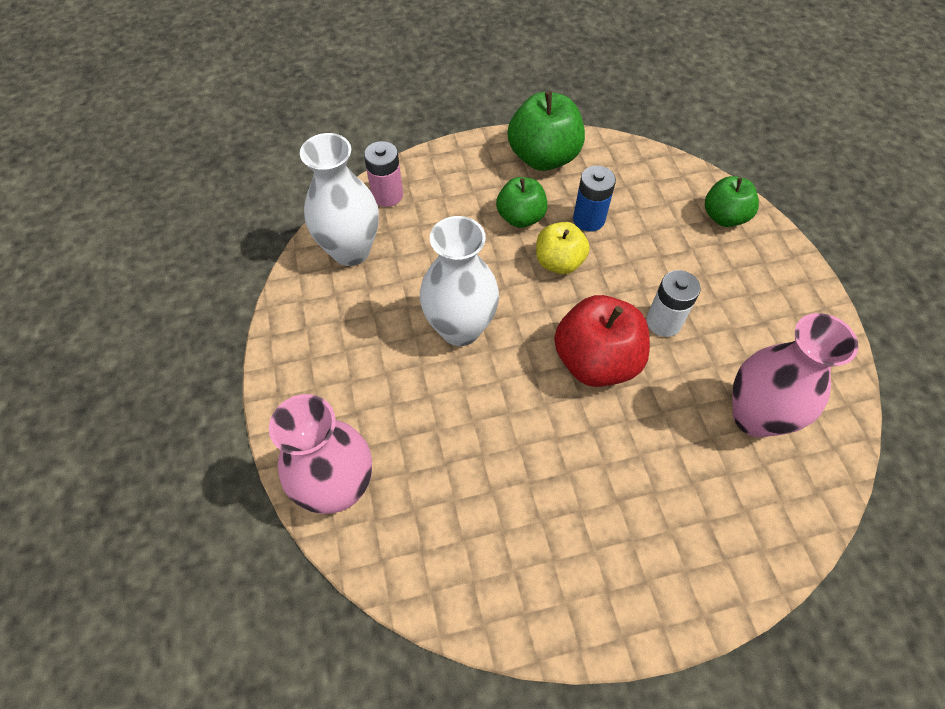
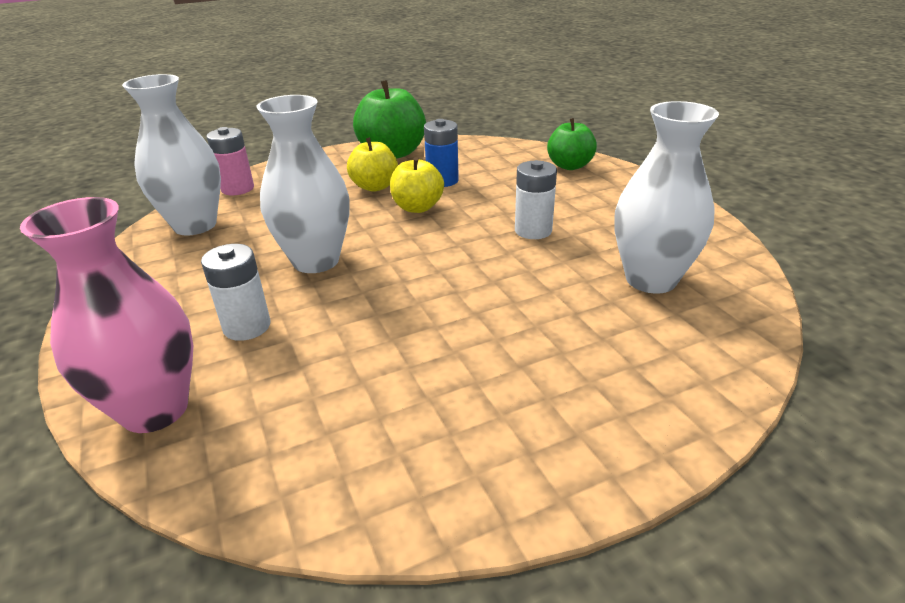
camera: 10 degrees left, 25 degrees down
(402, 407) = (247, 326): none -> white battery
(520, 217) = (375, 186): green apple -> yellow apple
(596, 361) = (469, 264): red apple -> none
(754, 417) = (650, 279): pink vase -> white vase

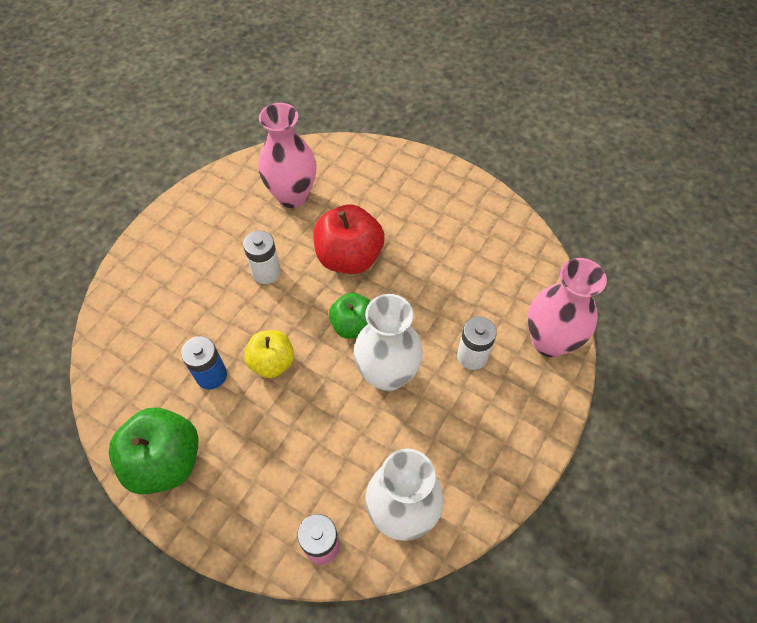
camera: 125 degrees left, 25 degrees up
(375, 186) = (251, 421): yellow apple -> none
(498, 289) = (349, 257): none -> red apple
(569, 166) = (133, 297): green apple -> green apple (353, 326)
(650, 279) = (292, 196): white vase -> pink vase

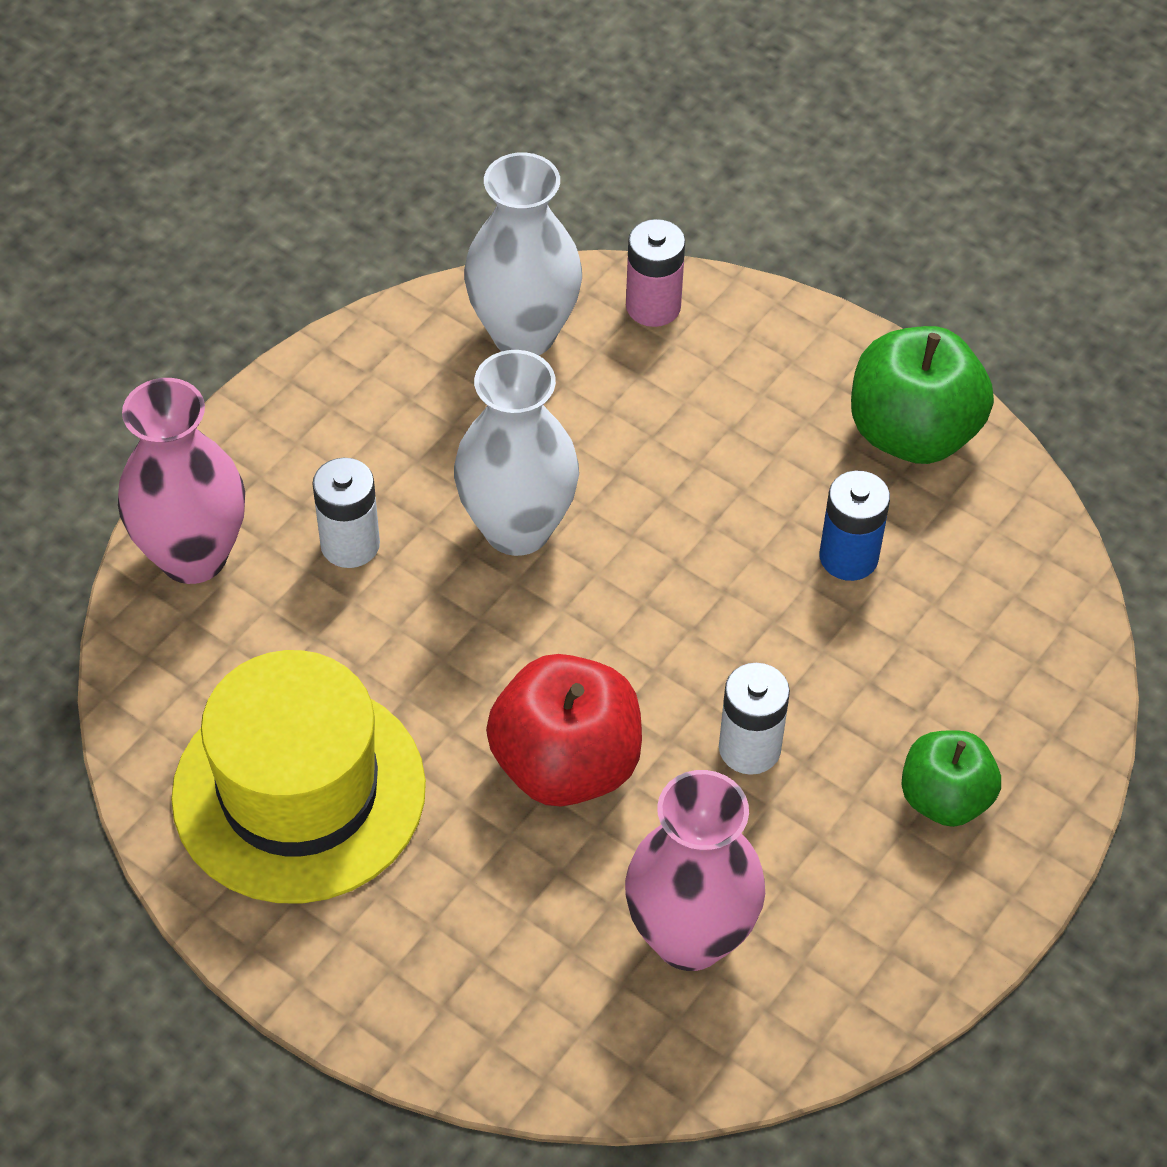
camera: 175 degrees left, 5 degrees down
(272, 362) = (733, 568): yellow apple -> none
(353, 326) = (571, 620): green apple -> green apple (944, 798)
(463, 236) = (299, 791): none -> yellow hat

